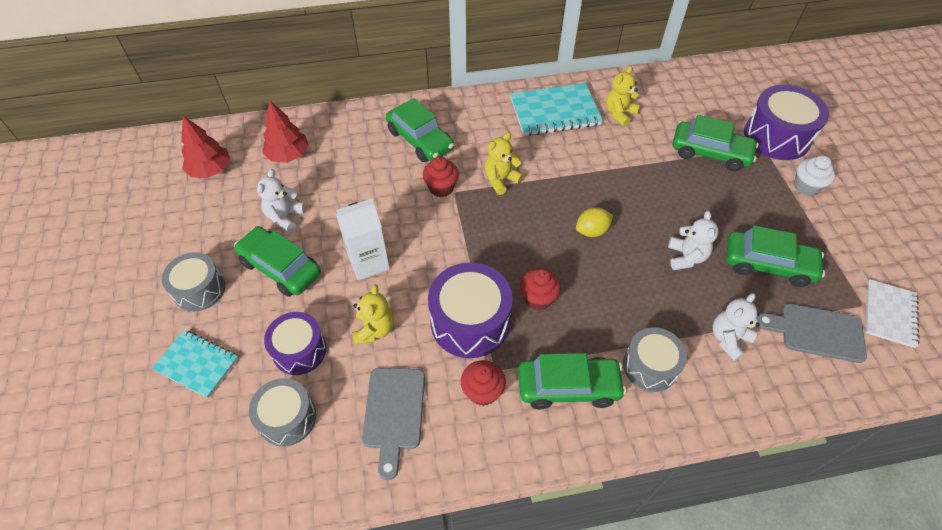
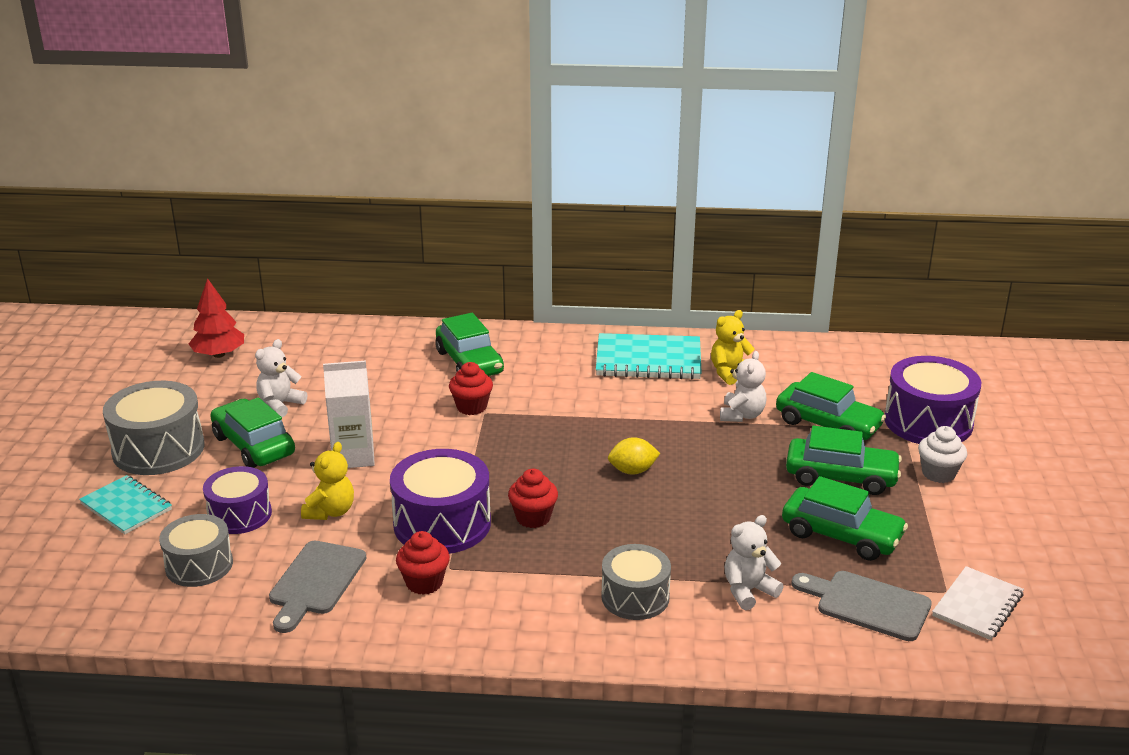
camera: 15 degrees right, 25 degrees down
(199, 289) = (158, 449): grey drum -> grey drum, size x1.54
(288, 155) = (311, 354): red tree -> none
(501, 180) = (547, 410): yellow teddy bear -> none
(568, 387) = (526, 596): green car -> green car (841, 477)
(686, 257) = (738, 512): white teddy bear -> white teddy bear (742, 415)

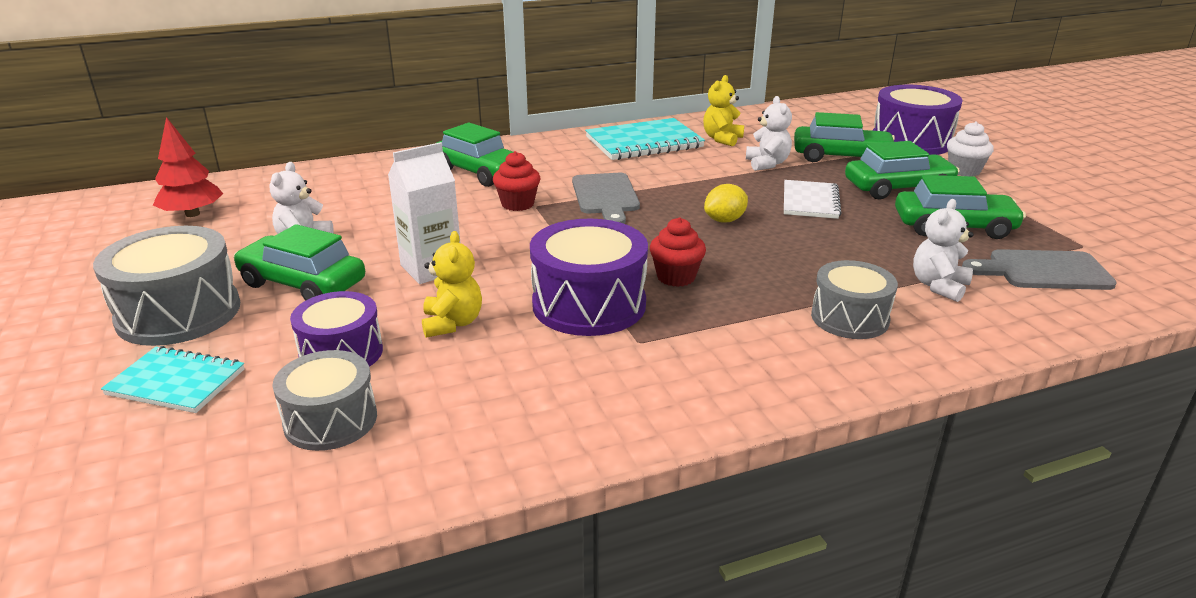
camera: 25 degrees left, 0 degrees up
(316, 582) = (500, 397): grey cutting board -> grey cutting board (606, 196)
(424, 583) = (627, 363): red cupcake -> none
(977, 605) = (1119, 250): white notebook -> white notebook (810, 202)

